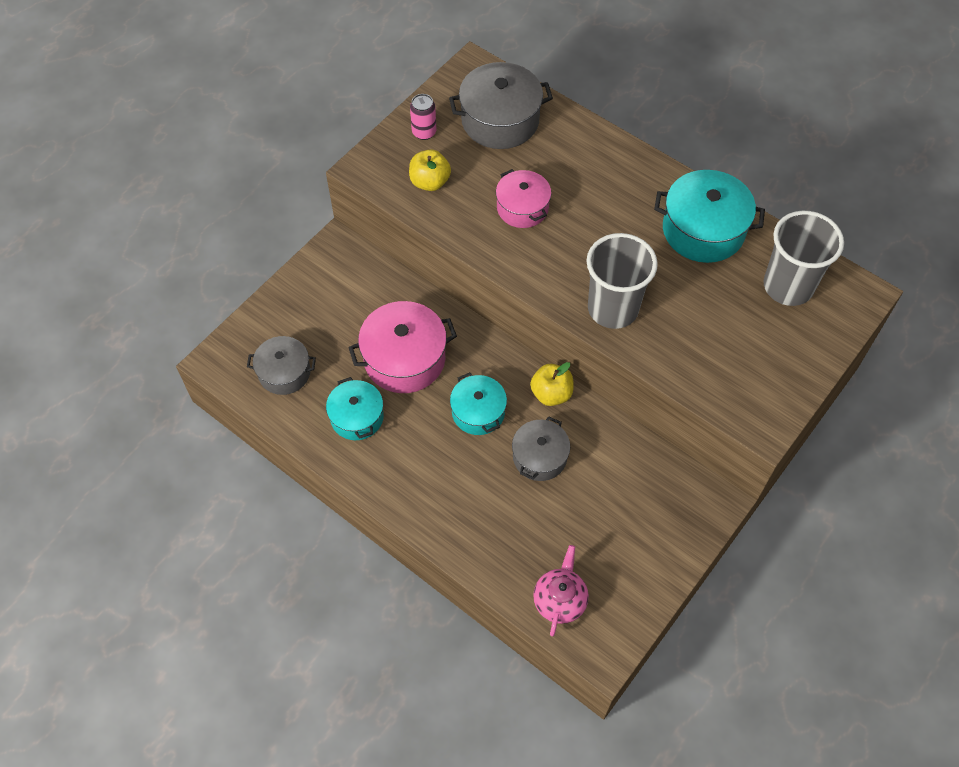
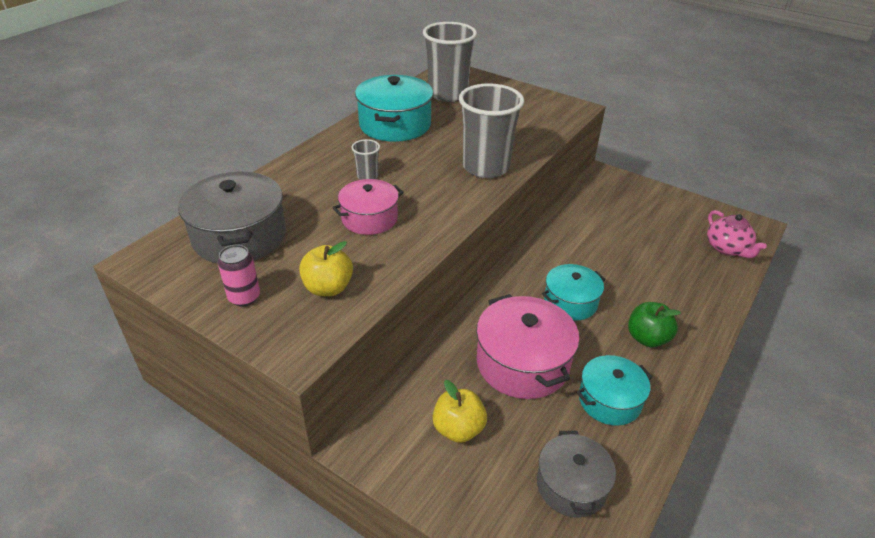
camera: 95 degrees left, 20 degrees down
(424, 468) = (647, 338): none -> green apple
(539, 457) = (603, 261): grey pot -> none
(551, 393) = (536, 255): yellow apple -> yellow apple (458, 429)
(560, 600) = (727, 248): pink teapot -> pink teapot turned 120 degrees counterclockwise
(594, 206) = (367, 176): none -> grey cup

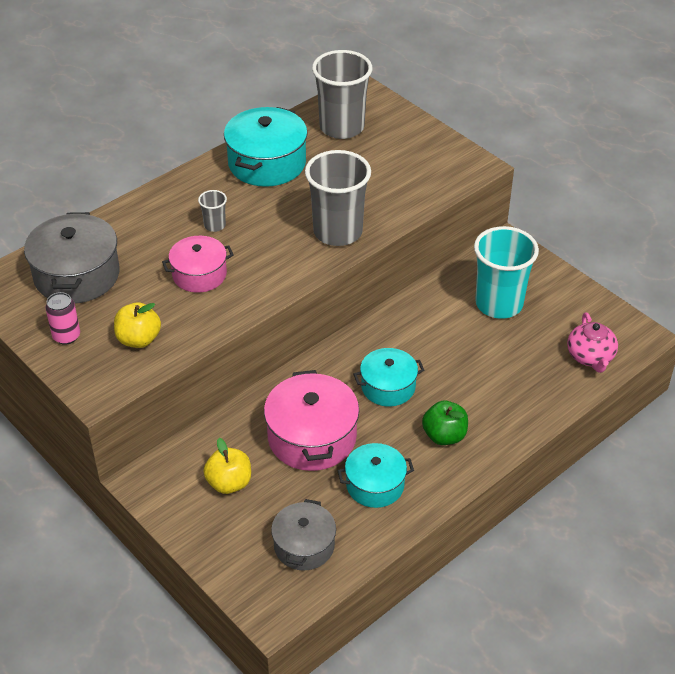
camera: 15 degrees right, 5 degrees up
(625, 219) = (499, 304): none -> turquoise cup

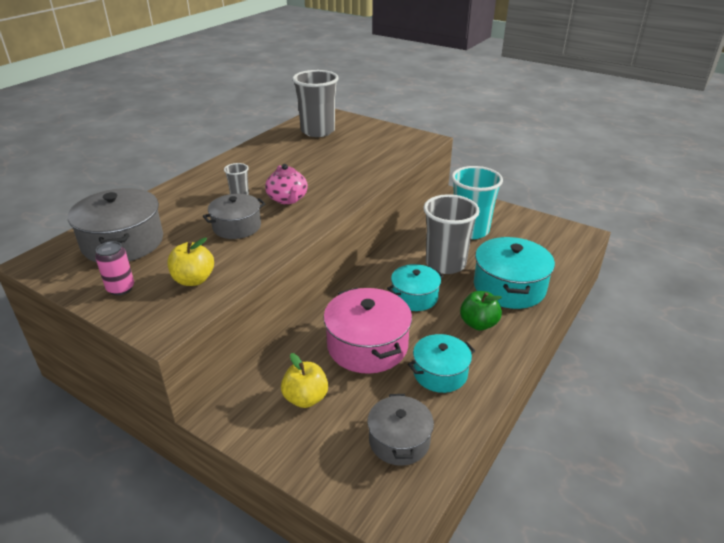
camera: 15 degrees left, 10 degrees down
(199, 274) = (237, 227): pink pot -> grey pot
(267, 163) = (269, 155): turquoise pot -> turquoise pot (509, 287)
(338, 232) = (342, 186): grey cup -> grey cup (445, 264)
(590, 357) = (556, 252): pink teapot -> pink teapot (287, 199)

